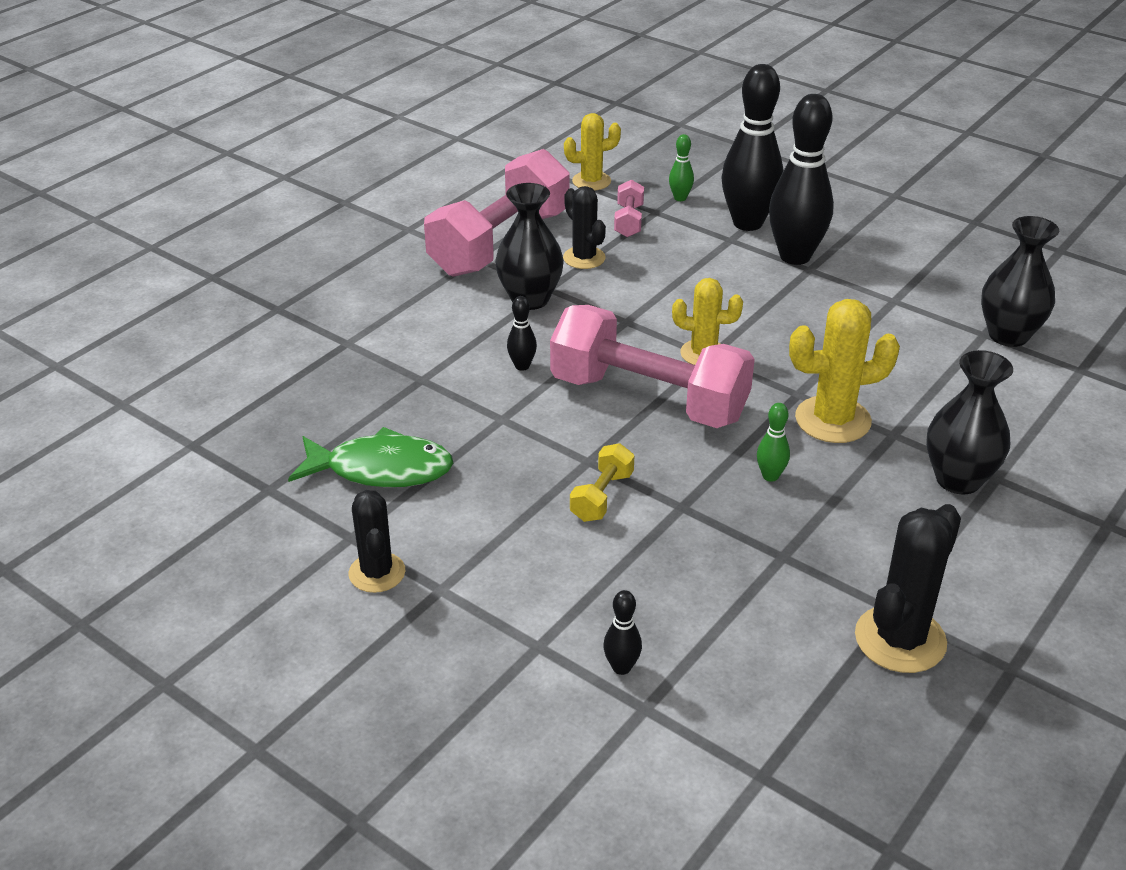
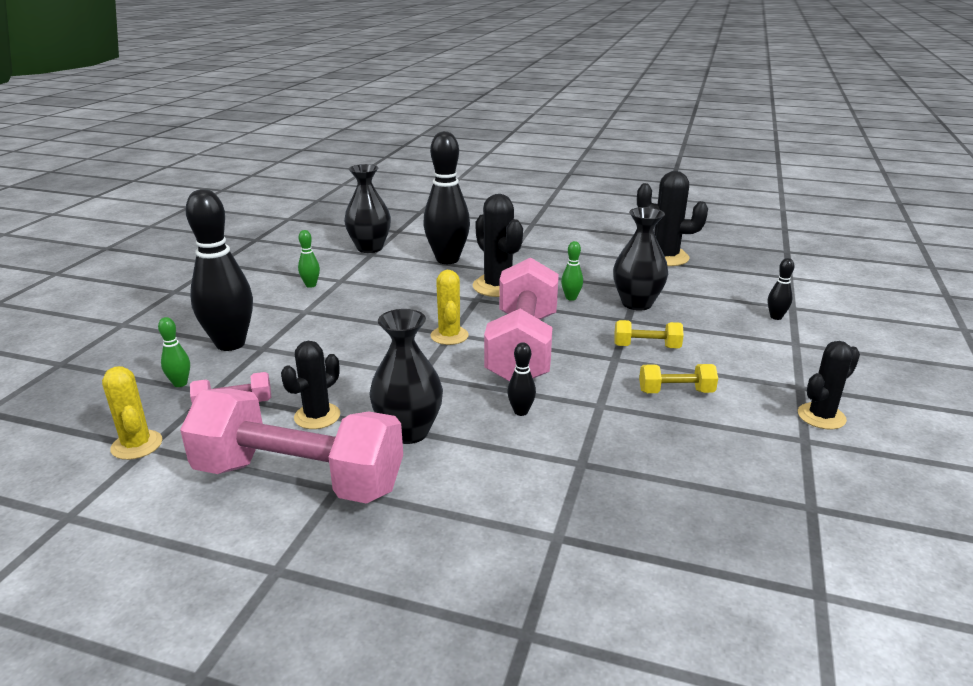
camera: 110 degrees left, 10 degrees down
(381, 469) = (719, 449): green fish -> none
(493, 481) = (676, 392): none -> yellow dumbbell
(795, 256) = (286, 318): black bowling pin -> black bowling pin (447, 260)
(833, 420) = (497, 286): yellow cactus -> black cactus
(884, 278) = (311, 285): none -> green bowling pin
(958, 479) = (527, 253): black vase -> black vase (637, 303)

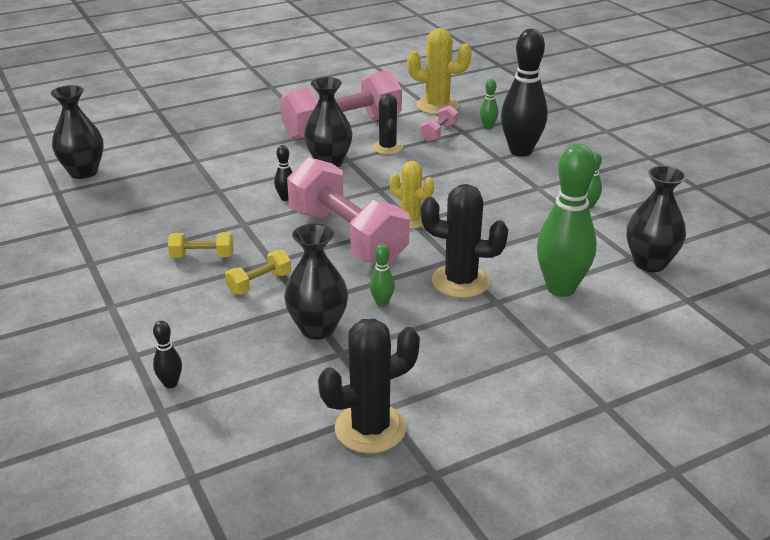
camera: 135 degrees right, 5 degrees up
(137, 445) = (437, 106): yellow cactus -> yellow cactus, size x1.52
(447, 260) = (561, 288): black bowling pin -> green bowling pin
(676, 392) = (202, 256): yellow dumbbell -> yellow dumbbell turned 45 degrees clockwise
(756, 621) = (83, 172): none -> black vase
(821, 416) = (85, 286): black cactus -> none

